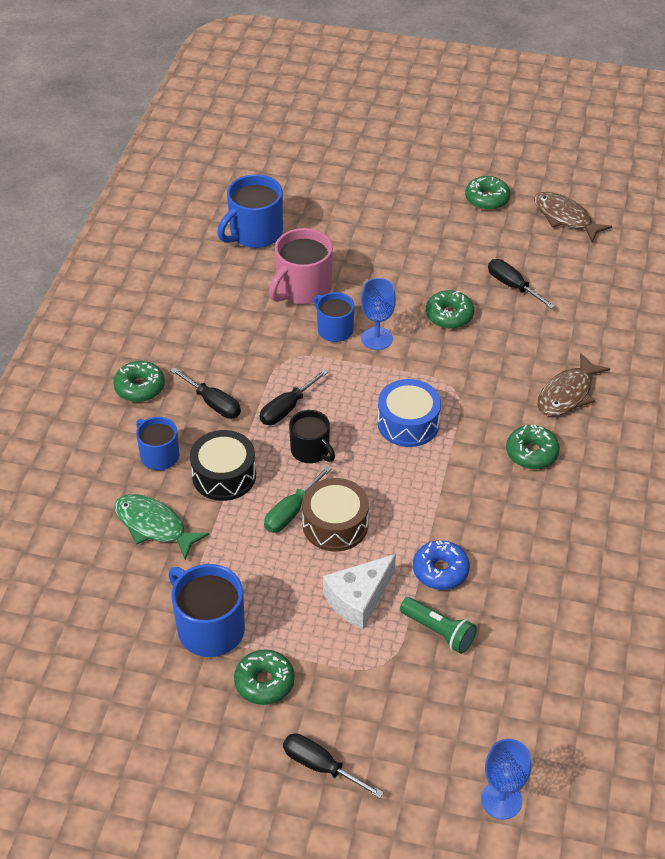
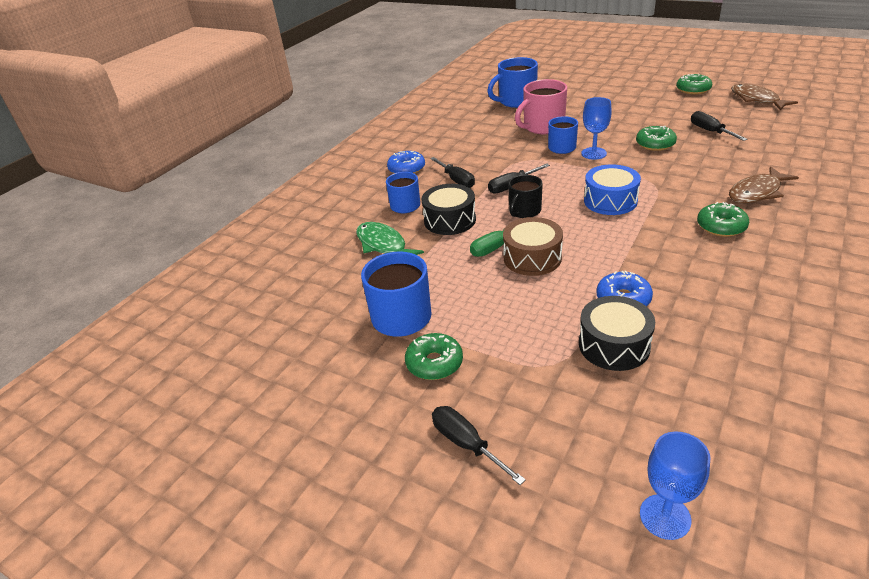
camera: 20 degrees right, 10 degrees down
(140, 387) = (406, 169): green donut -> blue donut
(311, 451) = (524, 211): black mug -> black mug turned 60 degrees clockwise
(358, 599) = (540, 311): white cheese -> none
(438, 631) = (614, 345): green flashlight -> black drum

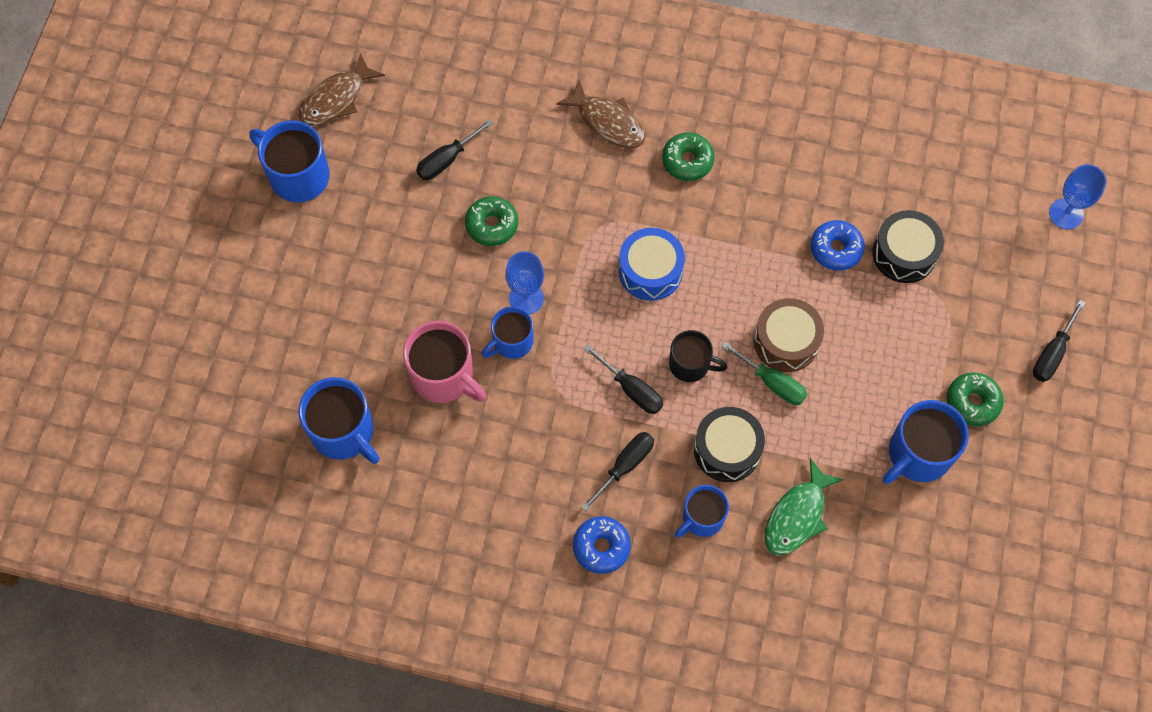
camera: 110 degrees left, 30 degrees up
(693, 90) = (298, 175): green donut -> blue mug

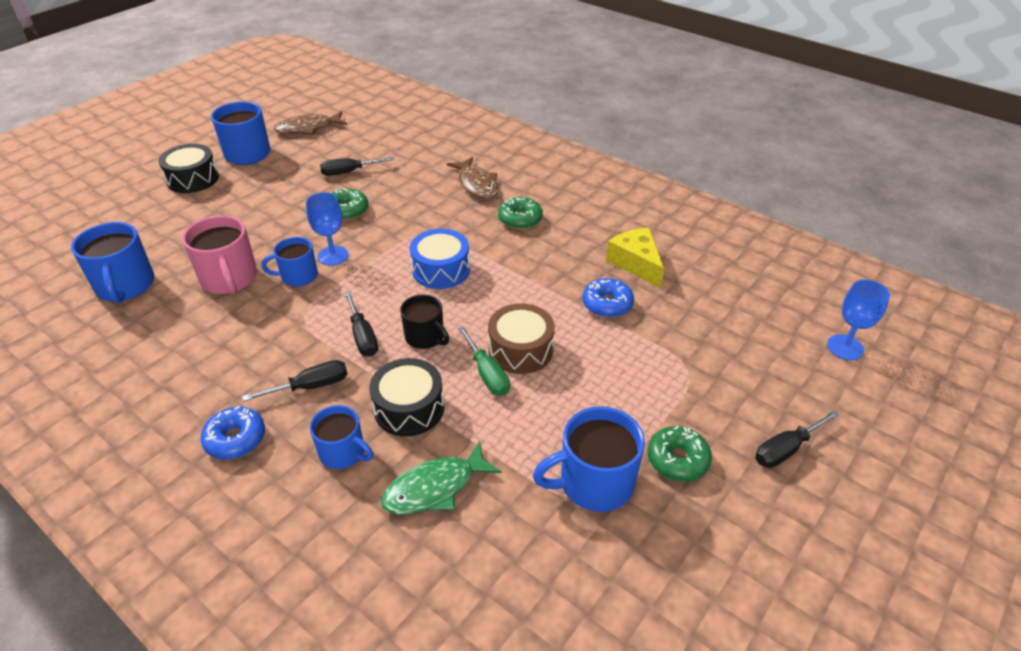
camera: 25 degrees right, 25 degrees down
(702, 518) = (343, 453): blue mug -> blue mug turned 135 degrees counterclockwise
(837, 180) = (636, 263): none -> yellow cheese
(904, 253) = (668, 326): black drum -> black drum (193, 179)

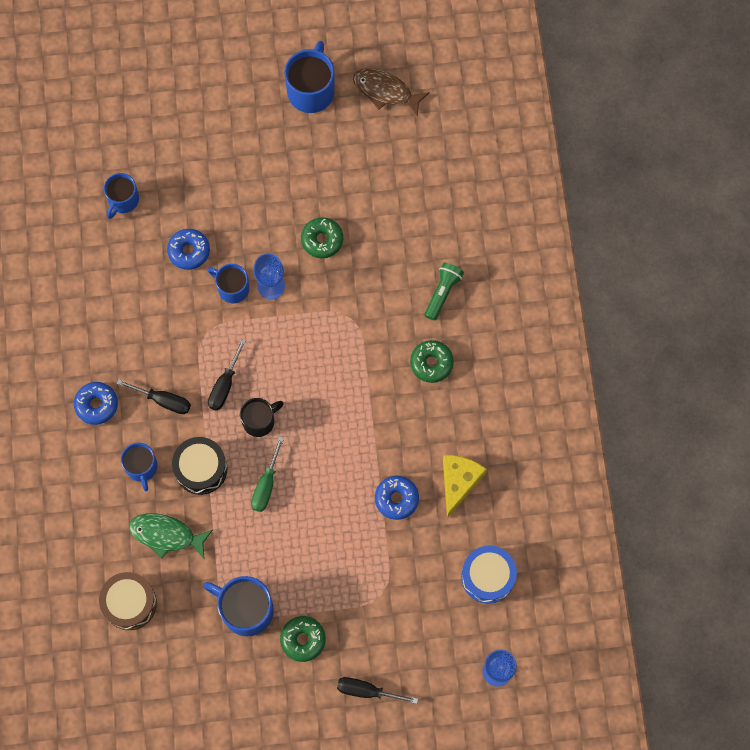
camera: 45 degrees right, 30 degrees up
(125, 286) = (123, 200): blue mug -> blue mug, size x0.64
(193, 179) = (247, 96): black drum -> none
(229, 279) = (189, 251): pink mug -> blue donut
(349, 172) = (364, 188): black screwdriver -> none
(425, 337) = (259, 421): black mug -> black mug turned 120 degrees counterclockwise
(441, 270) = (326, 367): blue drum -> blue drum (488, 577)
(477, 185) = (442, 293): brown fish -> green flashlight
(521, 350) = (304, 485): brown drum -> brown drum (129, 603)

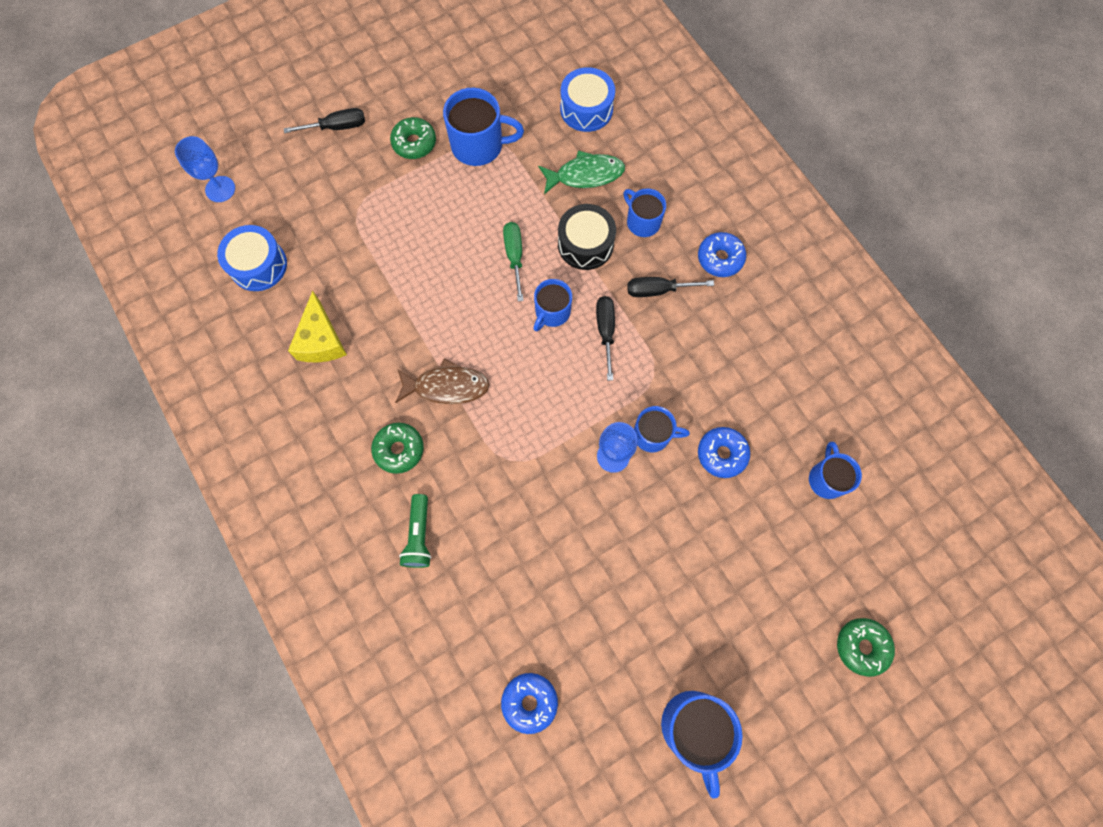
camera: 155 degrees right, 0 degrees up
(129, 603) = (586, 109): brown drum -> blue drum
(259, 421) = (552, 312): black mug -> blue mug
(322, 240) = (583, 535): green donut -> green donut (861, 646)
(385, 91) = (601, 773): brown fish -> brown fish (447, 386)
(396, 499) = (379, 298): blue donut -> blue donut (529, 702)

